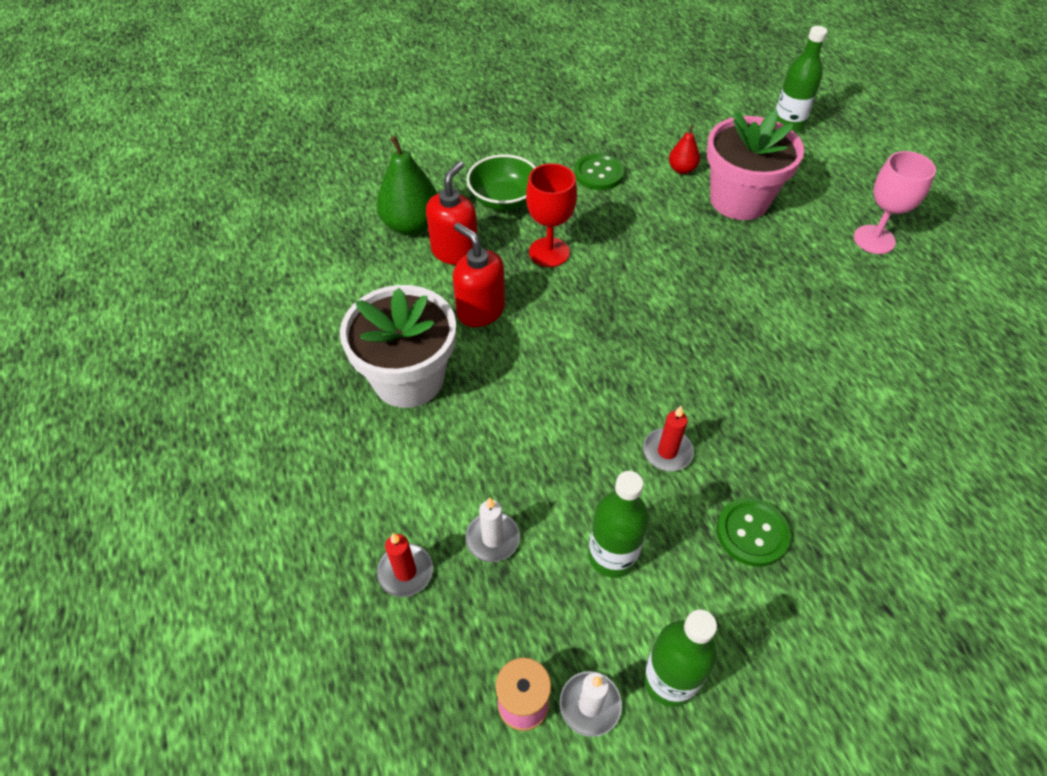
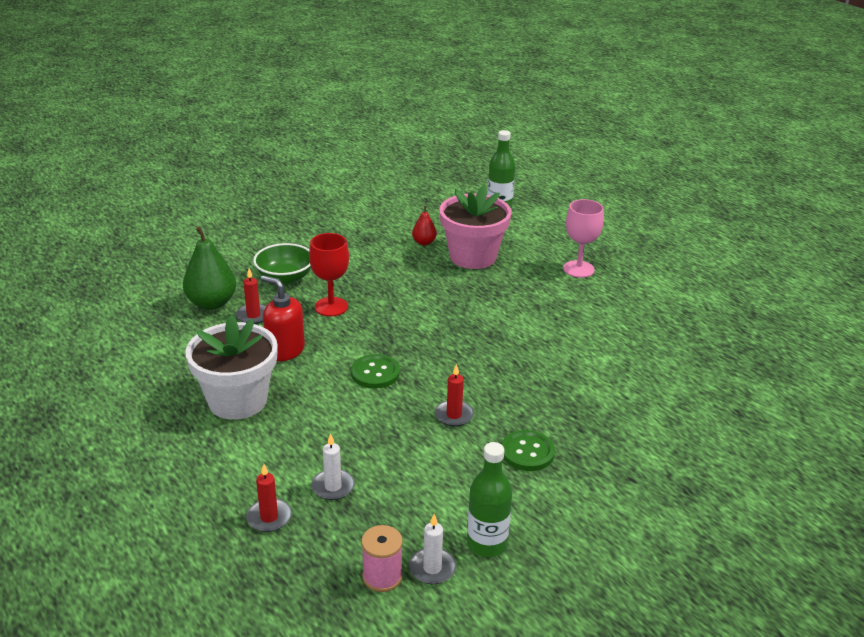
camera: 15 degrees left, 20 degrees down
(455, 251) = (253, 315): red soap dispenser -> red candle
(598, 173) = (358, 252): green button -> green button (375, 373)
(612, 555) = (427, 482): green bottle -> none

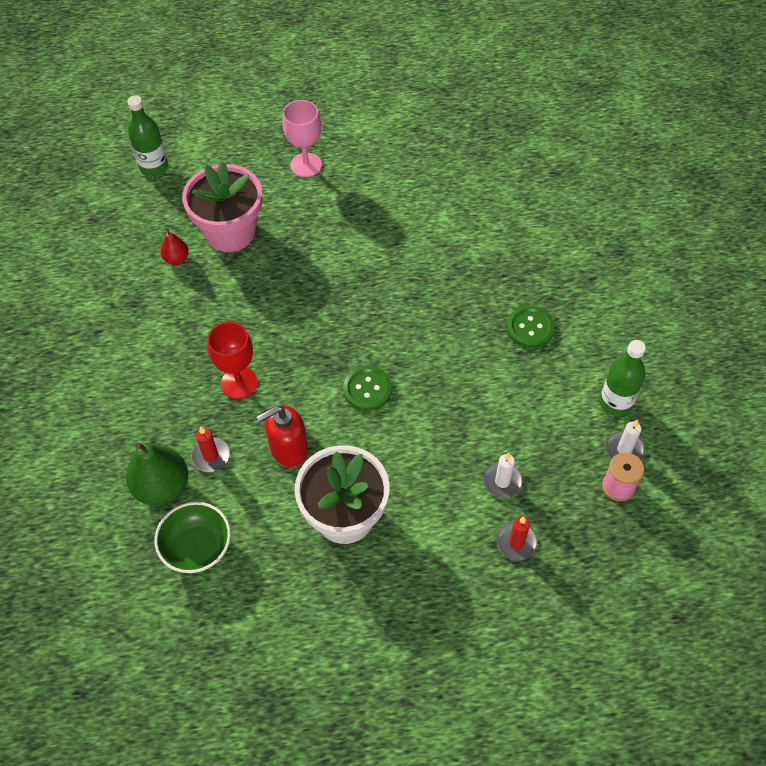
camera: 60 degrees left, 25 degrees up
(285, 278) = (158, 403): green bowl -> green bowl (197, 547)
(454, 415) = (458, 356): red candle -> none

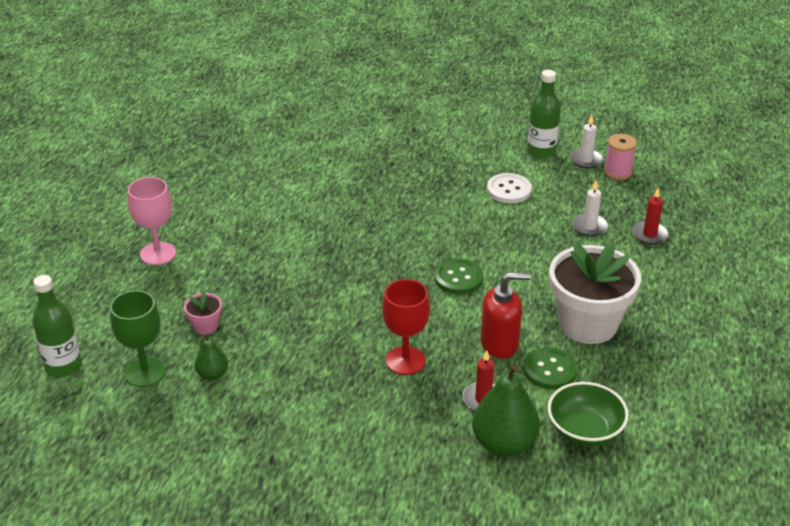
camera: 70 degrees left, 20 degrees down
(164, 217) = (145, 372): none -> green goblet
(176, 258) = (212, 374): red pear -> green pear
(230, 232) = (205, 326): pink flower pot -> pink flower pot, size x0.42
(288, 449) = (500, 343): red soap dispenser -> red soap dispenser turned 90 degrees counterclockwise
(529, 392) = (509, 190): none -> white button
(530, 328) = (445, 172): green button -> green button (550, 370)

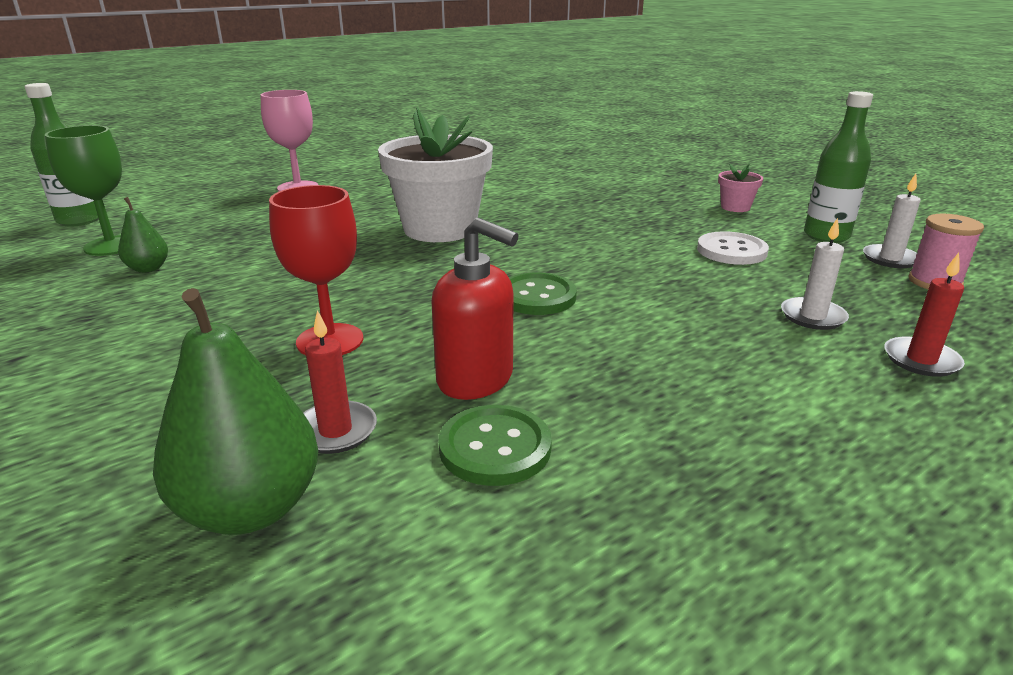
camera: 40 degrees right, 10 degrees down
(205, 326) = (224, 237): pink flower pot -> pink flower pot (735, 207)
(584, 431) = (403, 579): green bowl -> none
(588, 324) = (653, 419): white flower pot -> white flower pot (439, 229)

